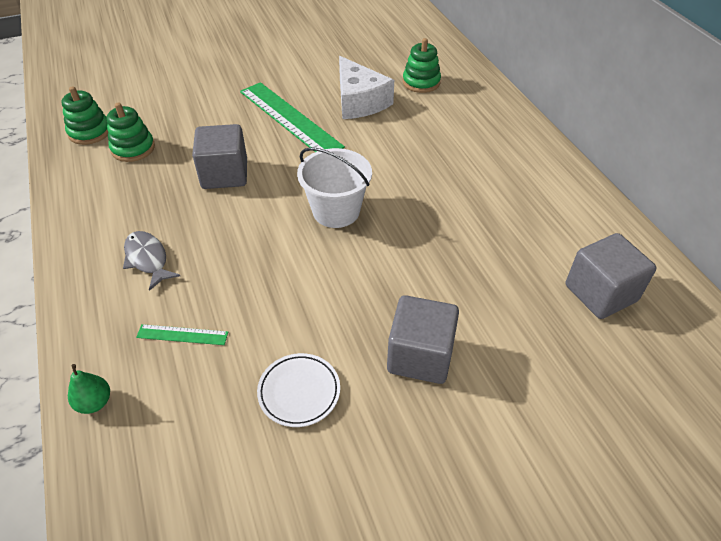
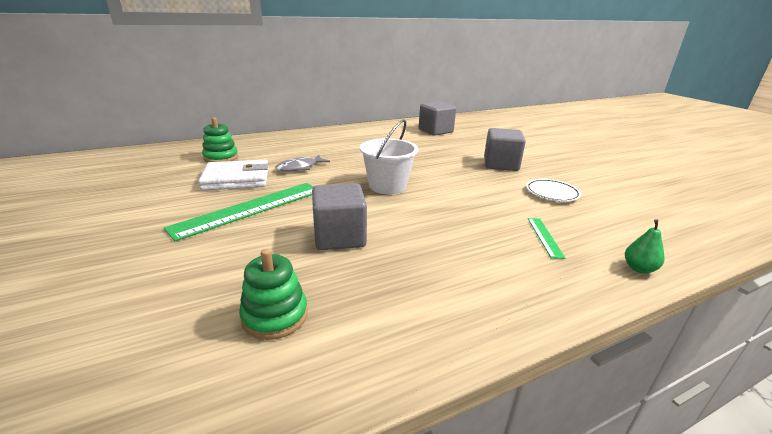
camera: 95 degrees left, 20 degrees down
(89, 132) = (207, 384): green stacking toy -> none
(148, 259) = (475, 267): grey fish -> grey fish (299, 168)
(359, 101) = (236, 179): white cheese -> white wallet

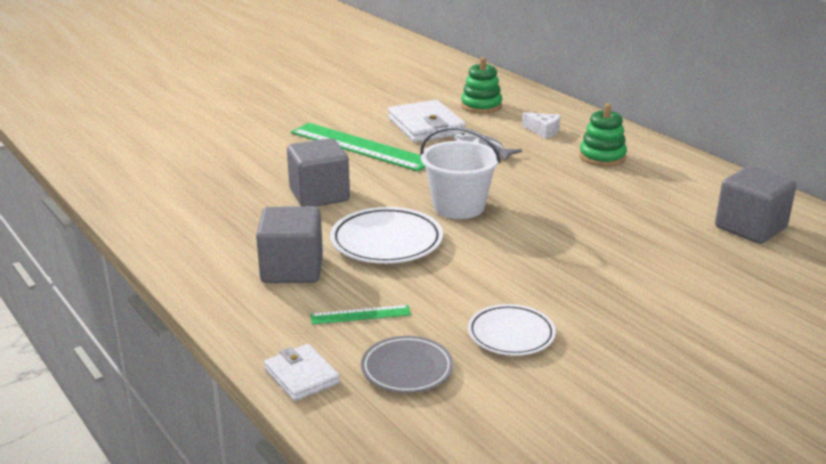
camera: 80 degrees right, 0 degrees up
(275, 316) = (200, 188): green stacking toy -> green stacking toy (602, 157)
(286, 148) = (543, 131): none -> white cheese
(435, 216) = (386, 242): none -> white plate
(500, 164) = (612, 293): grey cube -> grey cube (292, 269)
(605, 227) = (407, 369): none -> grey plate
(639, 268) = (301, 376): green pear -> white wallet

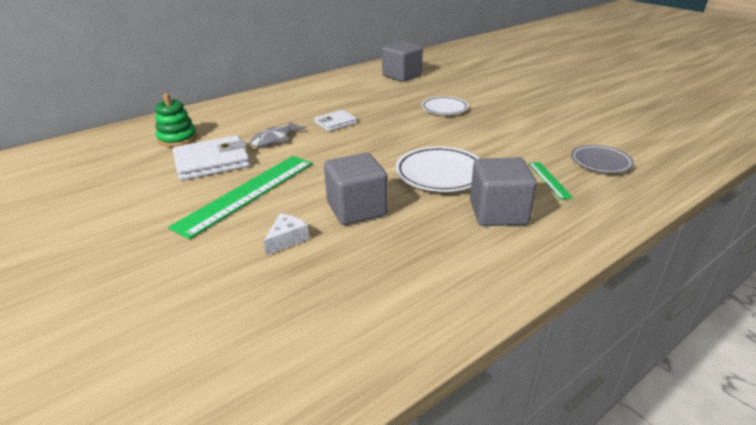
camera: 90 degrees left, 5 degrees up
(301, 376) = (637, 197): white wallet -> white wallet (335, 123)
(458, 207) = (379, 148): white bucket -> none
(511, 334) = (543, 134): white plate -> white plate (444, 108)
(543, 131) = (247, 117): white cheese -> white cheese (287, 239)
(602, 157) = (301, 102): green stacking toy -> none

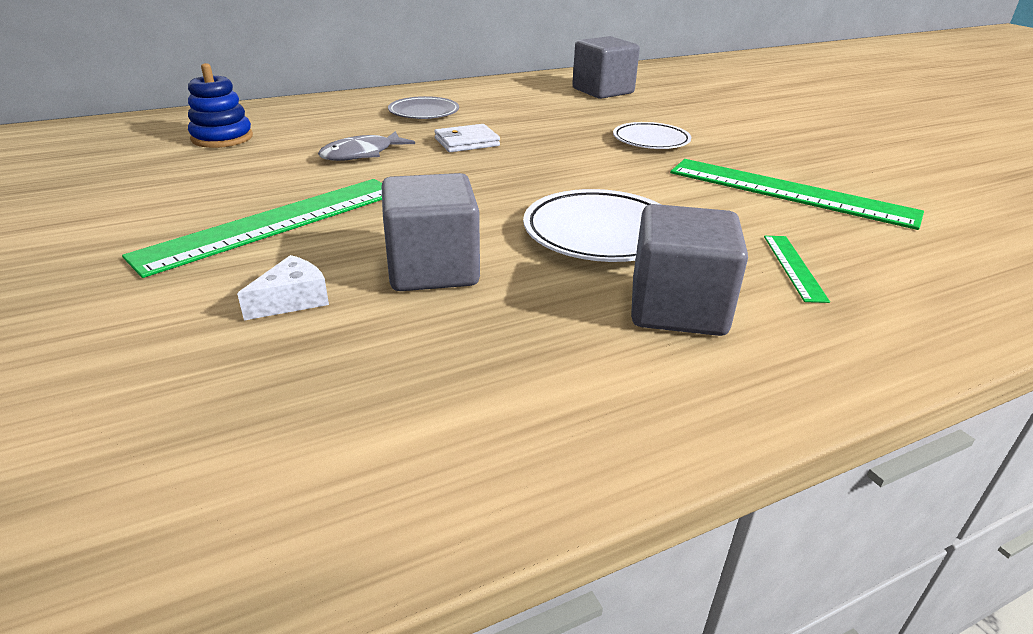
camera: 10 degrees right, 0 degrees up
(177, 138) = (222, 138): green stacking toy -> blue stacking toy
(212, 162) = (250, 174): white wallet -> none
(533, 133) = (789, 192): none -> green ruler
(600, 162) = (901, 251): grey plate -> grey plate (424, 113)

